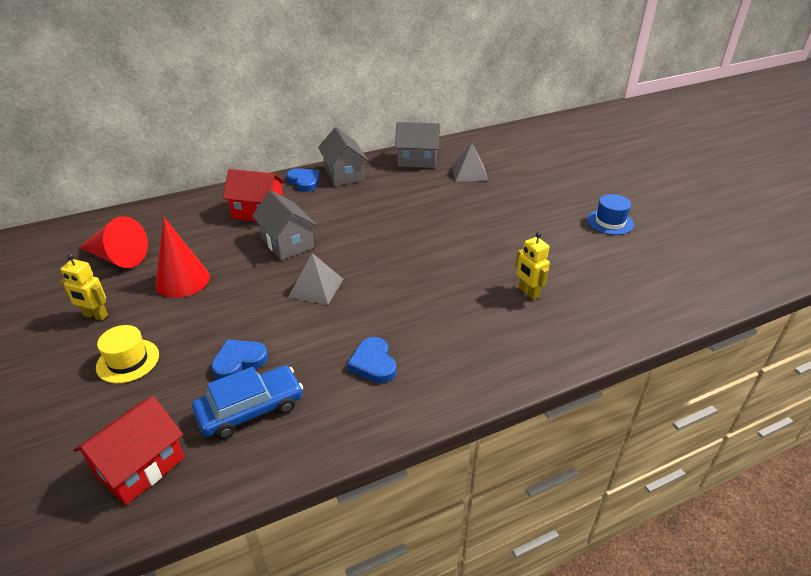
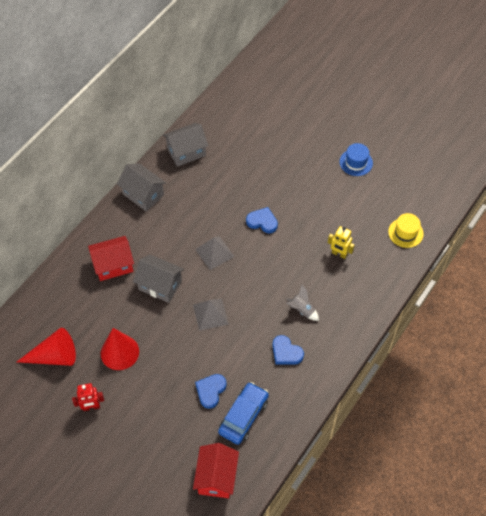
camera: 30 degrees left, 20 degrees up
(95, 315) = (91, 407): yellow robot -> red robot
(128, 361) = (146, 425): yellow hat -> yellow hat (405, 232)
(304, 182) = (120, 217): blue heart -> blue heart (262, 222)
(433, 328) = (302, 310): none -> grey rocket
(469, 173) = (234, 150): grey pyramid -> grey pyramid (214, 253)

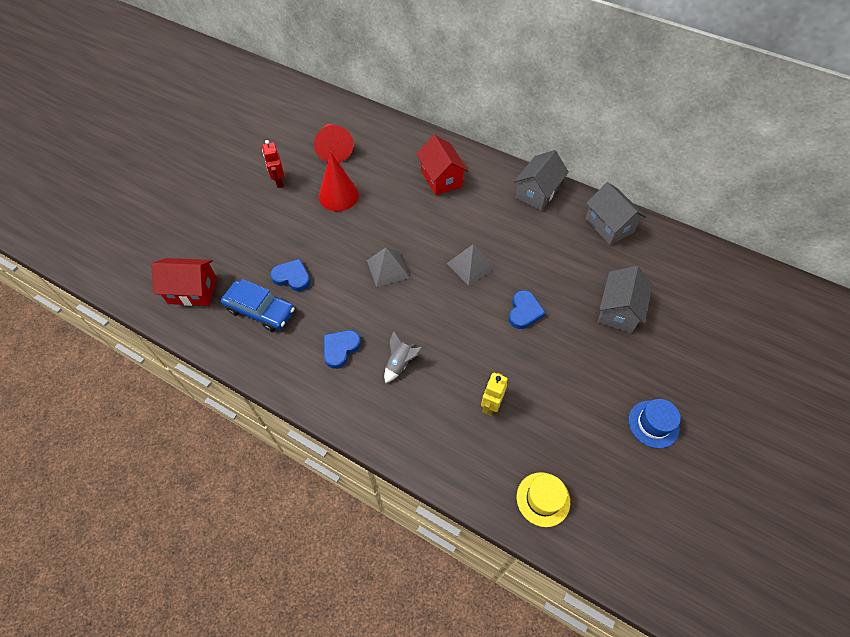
camera: 85 degrees right, 0 degrees up
(160, 285) = (421, 220): grey house -> grey house (618, 310)

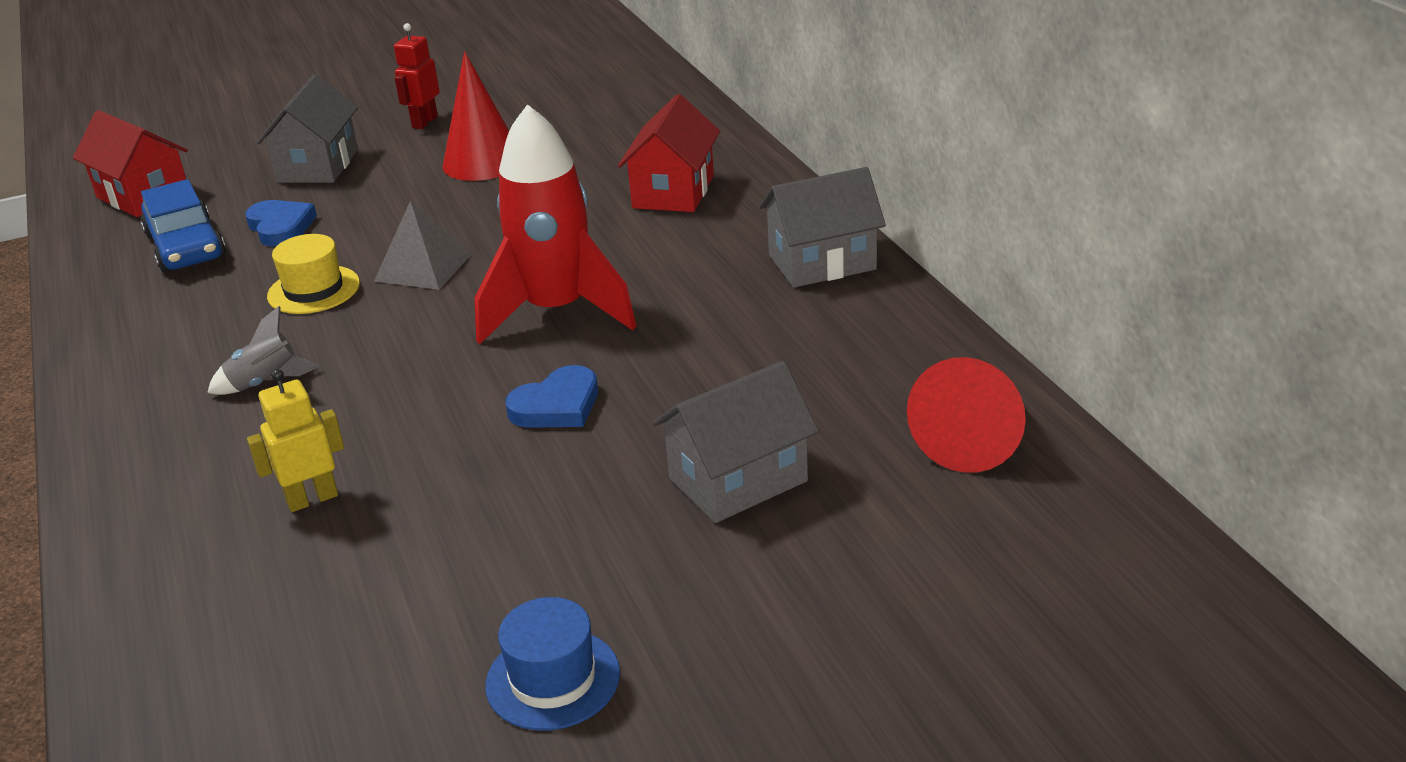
camera: 40 degrees right, 25 degrees down
(333, 148) = (557, 109): red cone -> red cone (973, 435)
(340, 349) = (215, 329): blue heart -> none
(470, 265) = (557, 311): grey pyramid -> red rocket
(543, 499) = (195, 669): yellow hat -> yellow hat (313, 290)
(609, 225) = (903, 354): grey house -> grey house (318, 166)

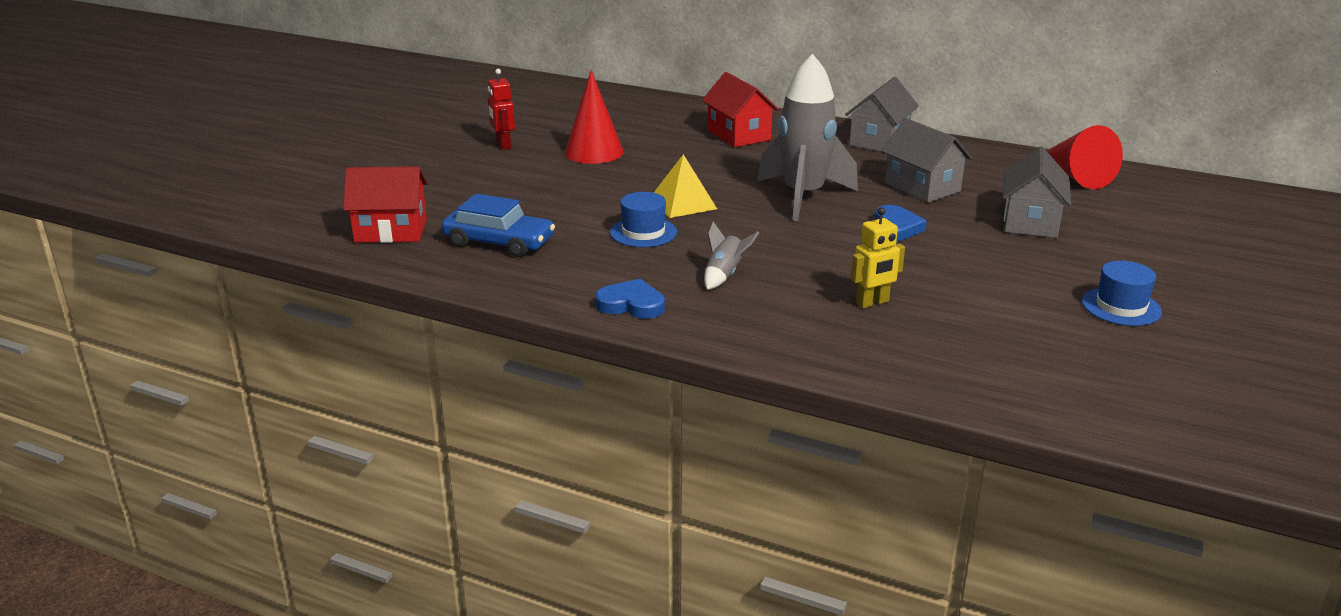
camera: 45 degrees left, 5 degrees down
(280, 227) = (541, 215): blue heart -> blue heart (631, 304)
(312, 499) = (872, 303): yellow robot -> yellow robot turned 135 degrees counterclockwise
(313, 290) = (643, 232): yellow hat -> blue hat
(318, 166) = (485, 182): grey house -> grey house (922, 187)
(423, 267) = (683, 203): grey pyramid -> yellow pyramid
(557, 311) = (803, 196): red rocket -> grey rocket

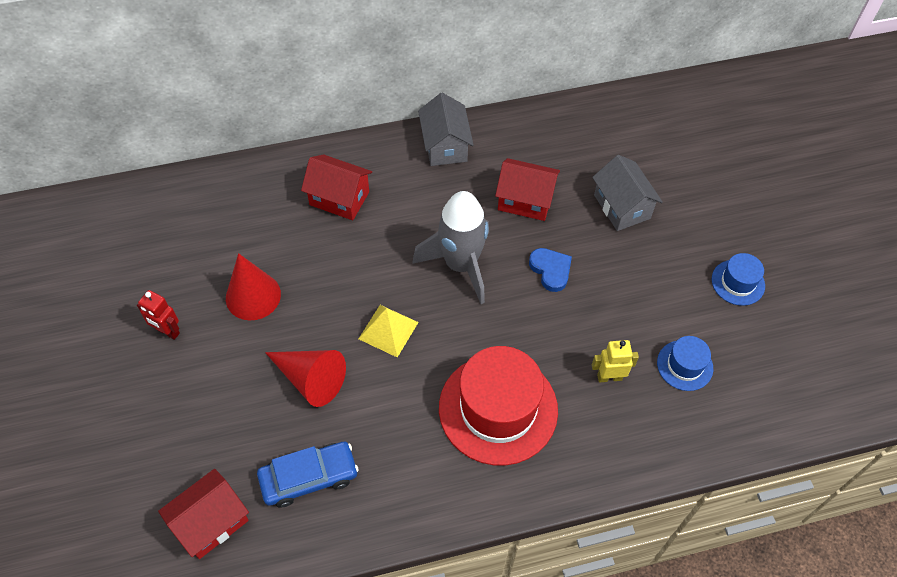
camera: 40 degrees left, 30 degrees up
(631, 304) = (472, 489): blue heart -> none
(643, 232) = (397, 390): blue hat -> blue hat (685, 365)
(724, 275) = (498, 409): grey rocket -> red hat
(872, 303) = (609, 377): yellow robot -> yellow robot turned 120 degrees counterclockwise
(922, 187) = (525, 200): grey house -> red house
(1076, 176) = (604, 122): red cone -> red cone (311, 379)

